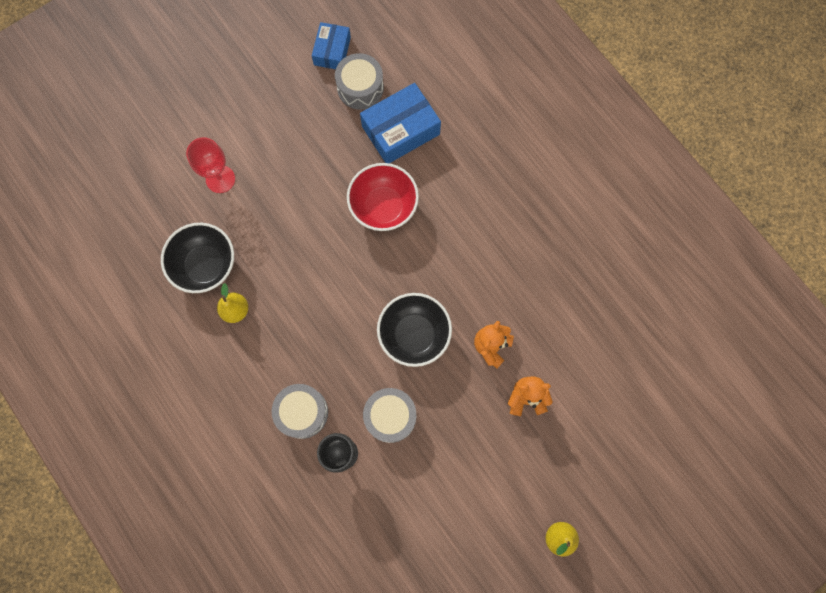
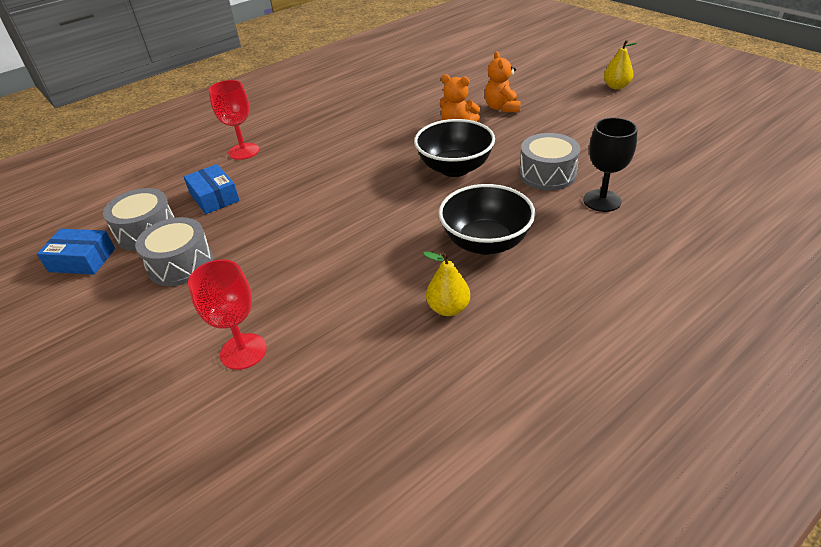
camera: 90 degrees left, 35 degrees down
(206, 265) = (383, 350): black bowl -> black bowl (485, 242)
(302, 412) = (567, 234): grey drum -> grey drum (181, 264)
(383, 207) = (307, 200): red bowl -> none
(400, 130) = (214, 197): blue box -> blue box, size x0.62
(475, 143) = (243, 151): none -> red goblet

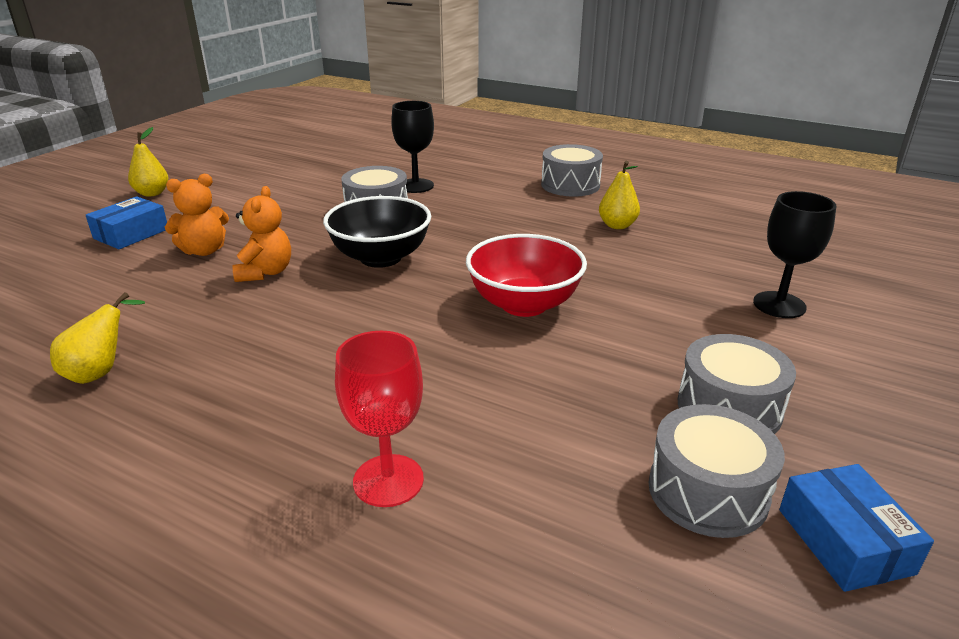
camera: 115 degrees left, 10 degrees down
(214, 197) = (560, 449): blue box -> blue box (131, 234)
(243, 351) = (779, 305): red goblet -> black goblet
(348, 216) = (524, 304): none -> red bowl
(381, 90) = (101, 372): none -> yellow pear
(485, 242) = (515, 223): black bowl -> none
(576, 309) = (570, 185): none -> grey drum

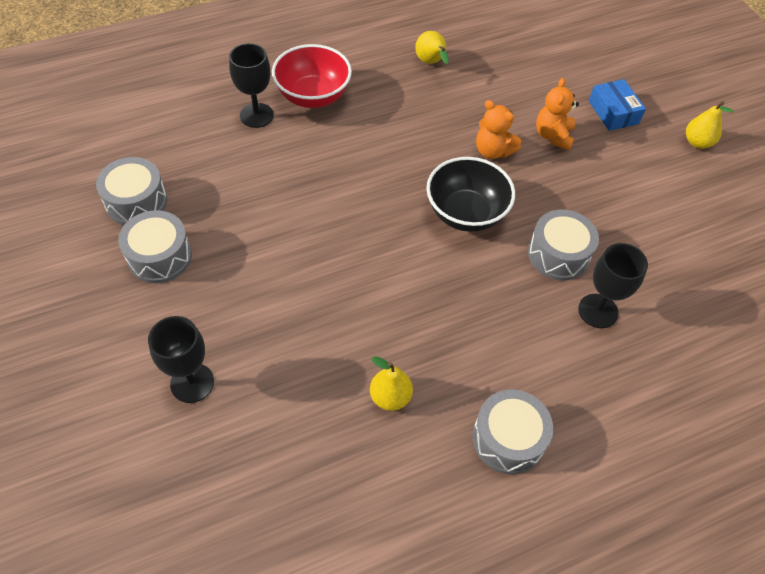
camera: 125 degrees right, 25 degrees up
(388, 480) = (256, 115): red goblet -> black goblet
(524, 304) = (335, 246): red bowl -> red bowl (313, 96)
(844, 541) = (70, 220): blue box -> none

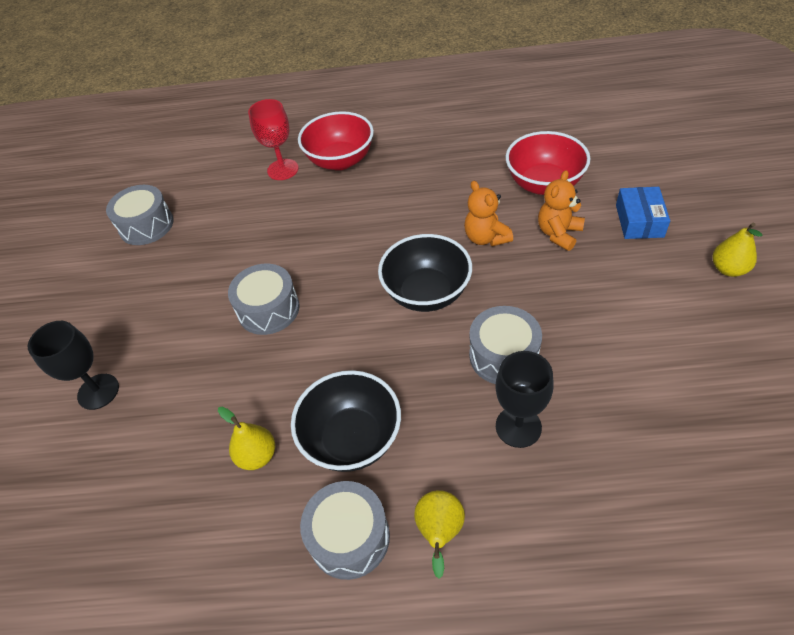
camera: 30 degrees right, 5 degrees down
(159, 256) = (137, 275): grey drum -> grey drum (268, 309)
(256, 115) = (283, 169): black goblet -> red goblet
(431, 62) = (466, 145): yellow pear -> yellow pear (440, 532)
(467, 358) = (352, 439): none -> black bowl
(519, 91) = (544, 184): none -> red bowl

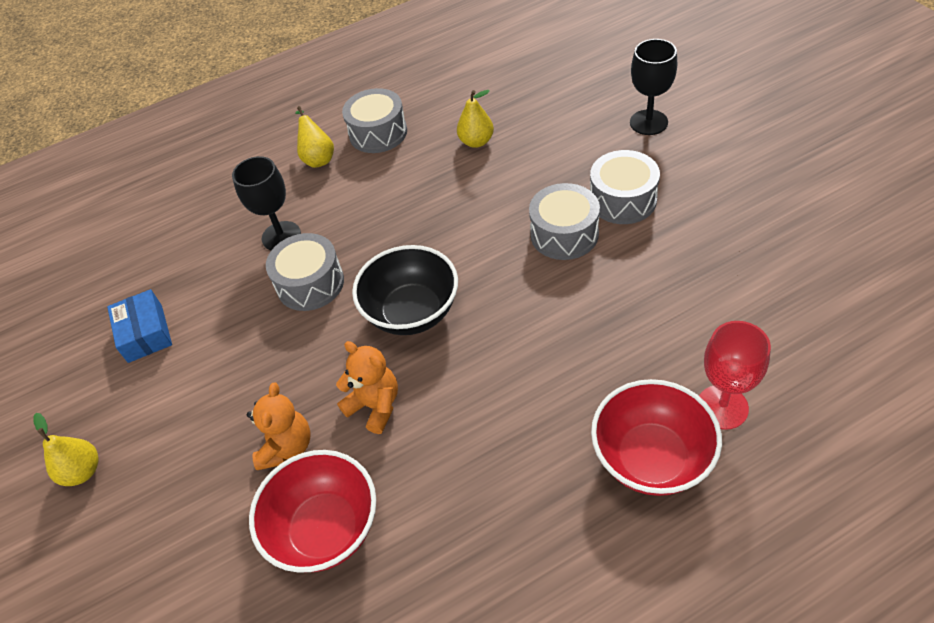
camera: 155 degrees right, 0 degrees up
(146, 225) = (806, 258): grey drum -> grey drum (623, 200)
(352, 439) = (410, 178): black bowl -> none
(639, 221) = (186, 509): blue box -> blue box (145, 333)

